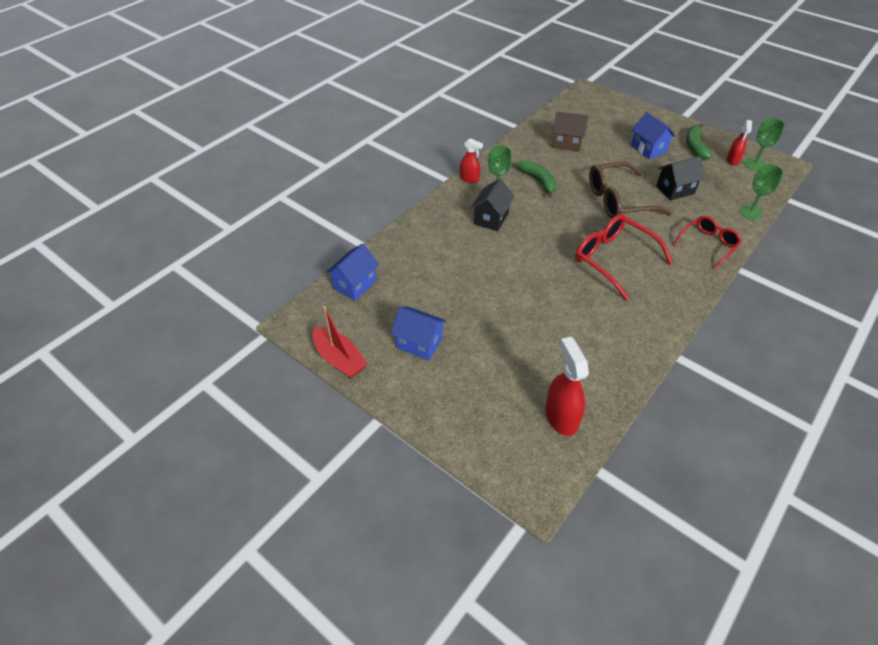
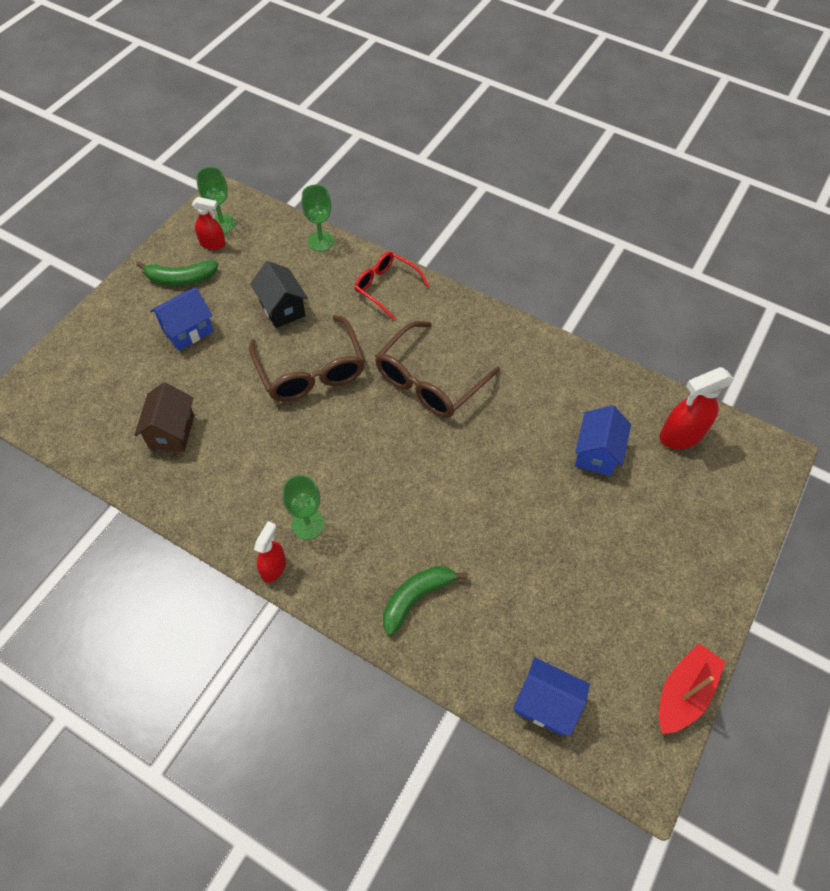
camera: 100 degrees left, 10 degrees up
(419, 343) = (627, 594): blue house -> blue house (596, 453)
(491, 218) = (368, 527): black house -> none
(538, 181) = (273, 468): green banana -> green banana (416, 598)
(613, 259) = (429, 381): red glasses -> brown glasses

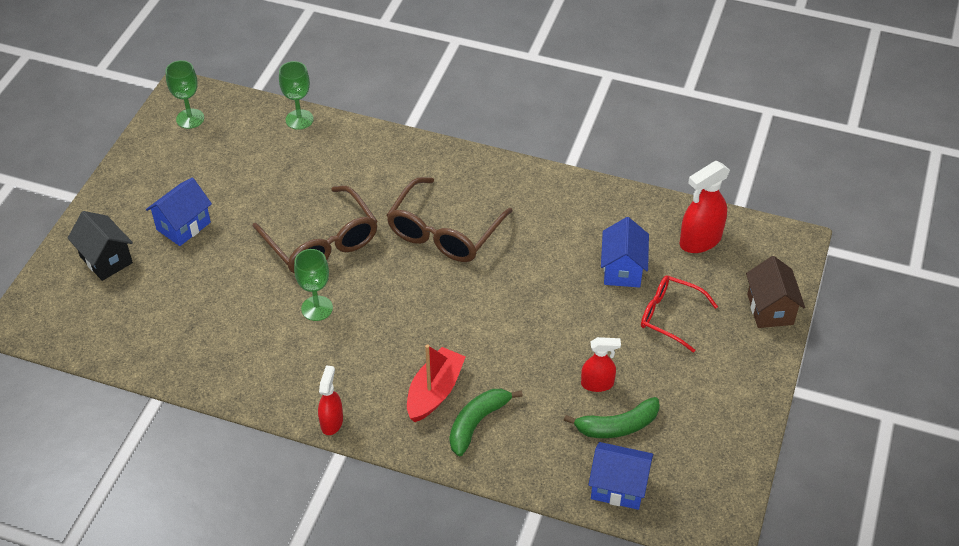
camera: 10 degrees left, 10 degrees down
(172, 432) = (195, 321): brown house -> brown house (770, 309)
(181, 279) = (161, 178): green banana -> green banana (617, 426)
(213, 244) = (186, 139): red spray bottle -> red spray bottle (597, 384)
(282, 309) = (276, 190): black house -> black house (106, 260)
(308, 524) = (355, 379): green goblet -> green goblet (317, 308)
(386, 287) = (378, 152): red glasses -> red glasses (669, 316)
(683, 693) = (742, 455): red boat -> red boat (434, 392)

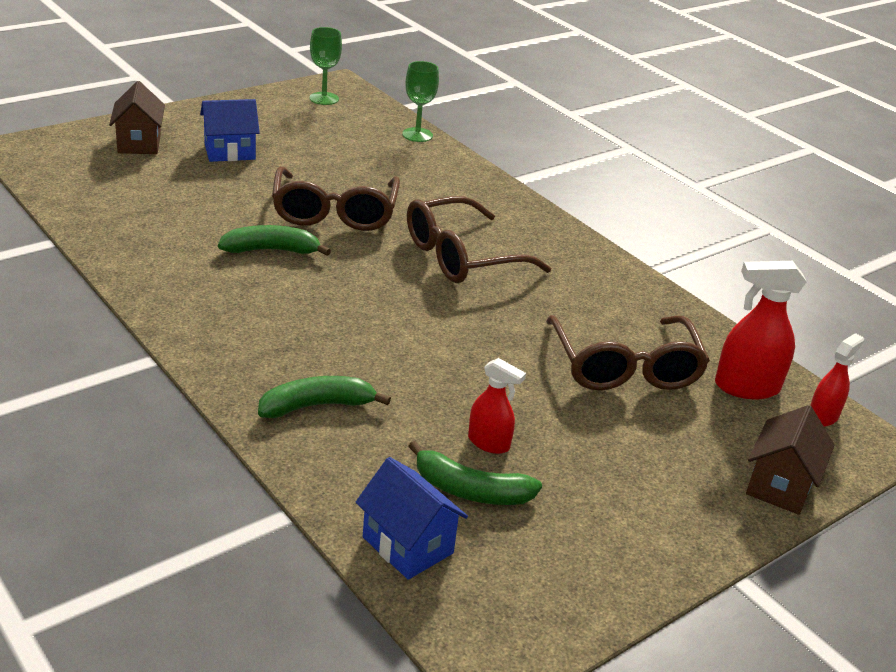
camera: 30 degrees right, 15 degrees down
(106, 260) = (139, 143): black house -> brown house
(317, 308) = (271, 250): green goblet -> green banana
(332, 422) = (176, 331): red spray bottle -> red spray bottle (823, 416)
(434, 392) = (304, 360): red boat -> none
(622, 270) = (625, 367): blue house -> brown glasses
(669, 316) = (640, 430): red glasses -> none

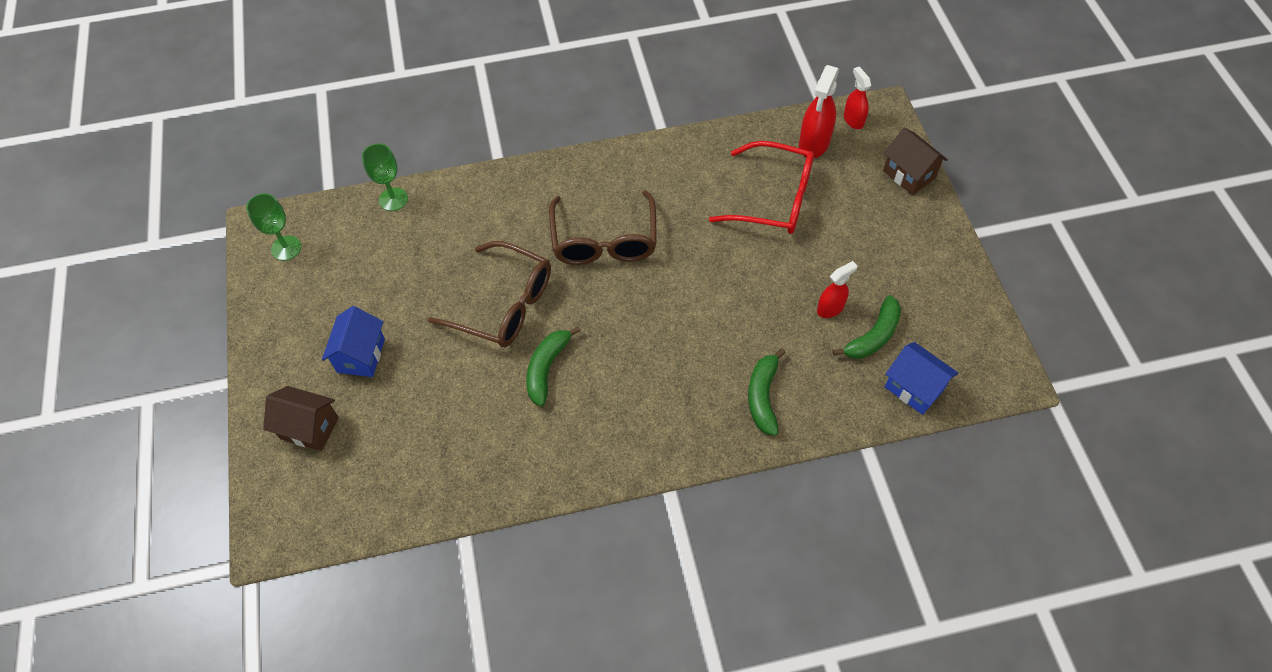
camera: 60 degrees left, 25 degrees up
(407, 545) = (914, 388): blue house -> blue house turned 60 degrees clockwise
(625, 367) = (774, 199): brown glasses -> red glasses

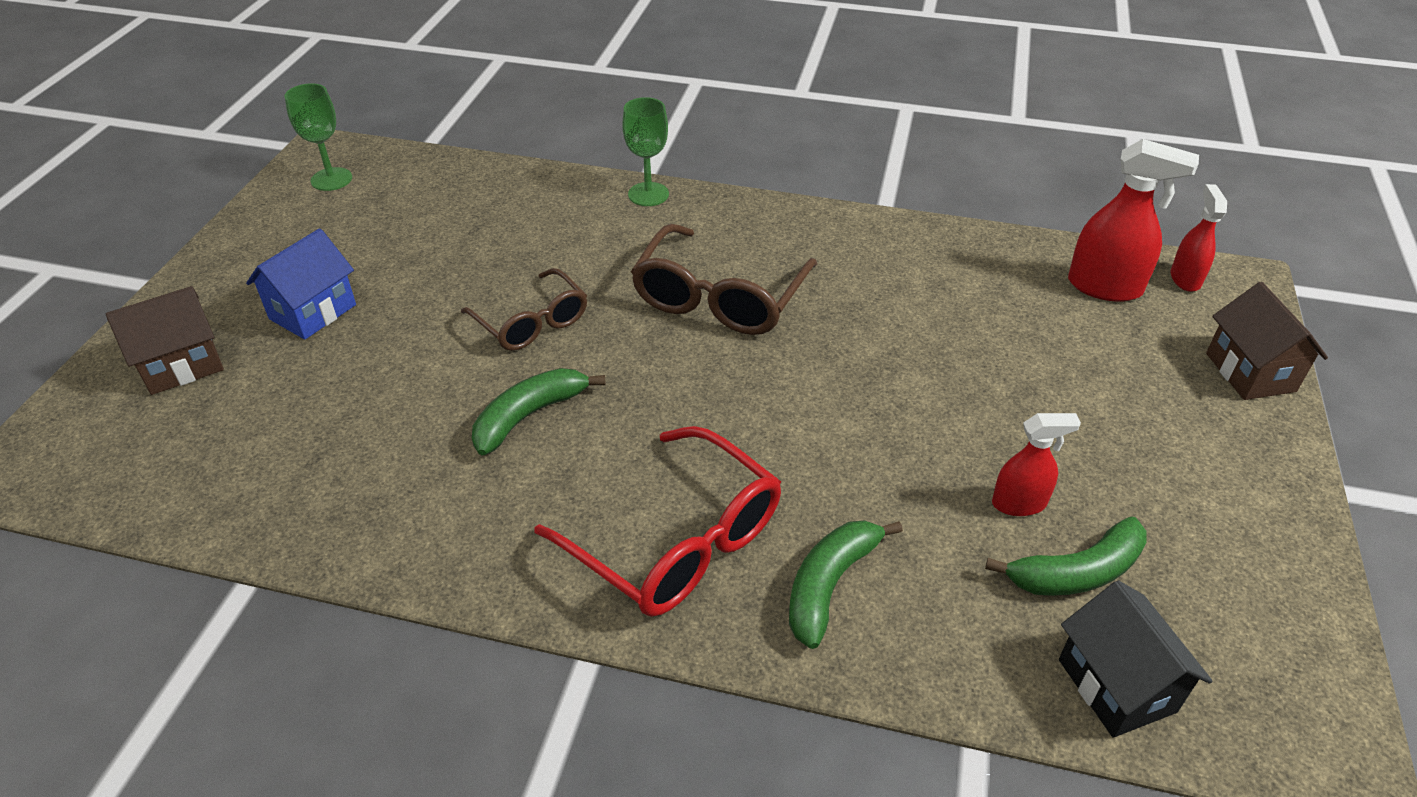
camera: 25 degrees right, 15 degrees down
(309, 428) = (182, 365): brown house -> brown house turned 75 degrees counterclockwise
(393, 199) = (490, 173): green goblet -> green goblet (648, 194)
(504, 305) = (532, 322): brown glasses -> brown glasses, size x0.64
(774, 199) = (1003, 331): red glasses -> red glasses (677, 541)
(814, 144) = (1105, 287): red spray bottle -> red spray bottle turned 120 degrees counterclockwise
(914, 388) = (1116, 685): blue house -> black house

